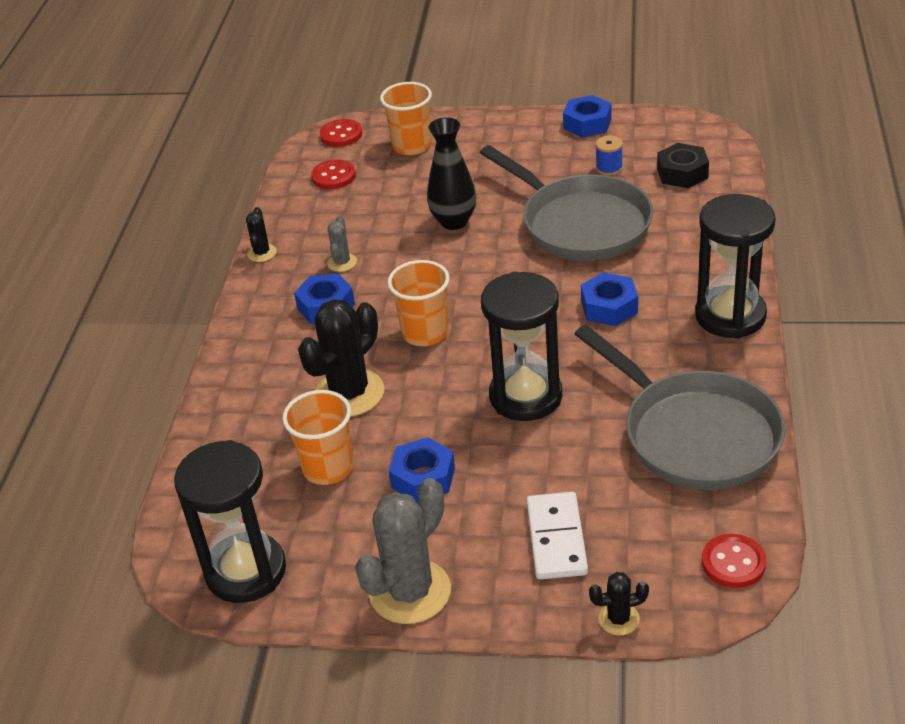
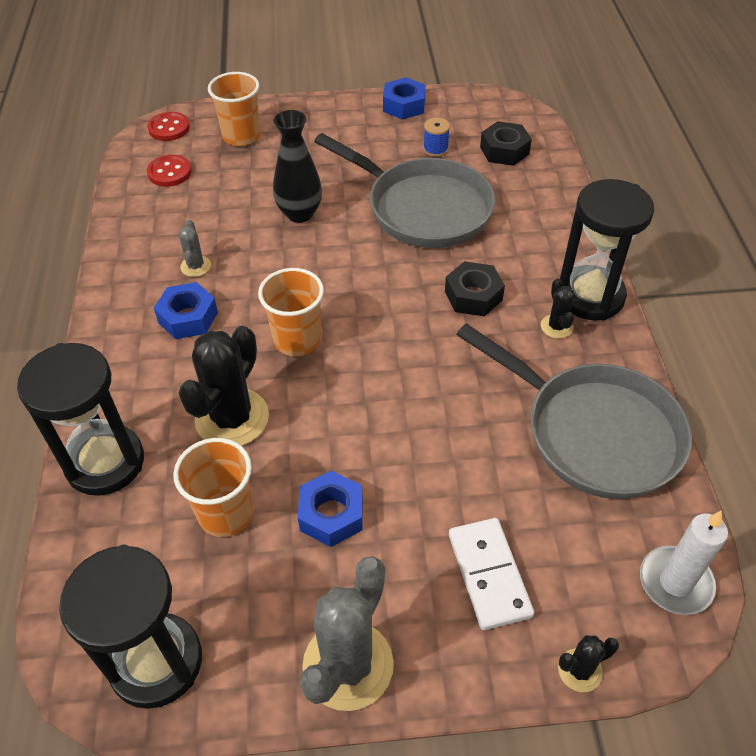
camera: 15 degrees left, 10 degrees up
(262, 253) = (109, 261): black cactus -> black cactus (556, 326)
(526, 396) = (416, 404): black hourglass -> black hourglass (105, 462)
(609, 307) = (473, 296): blue nut -> black nut
(733, 563) = (675, 582): red button -> white candle

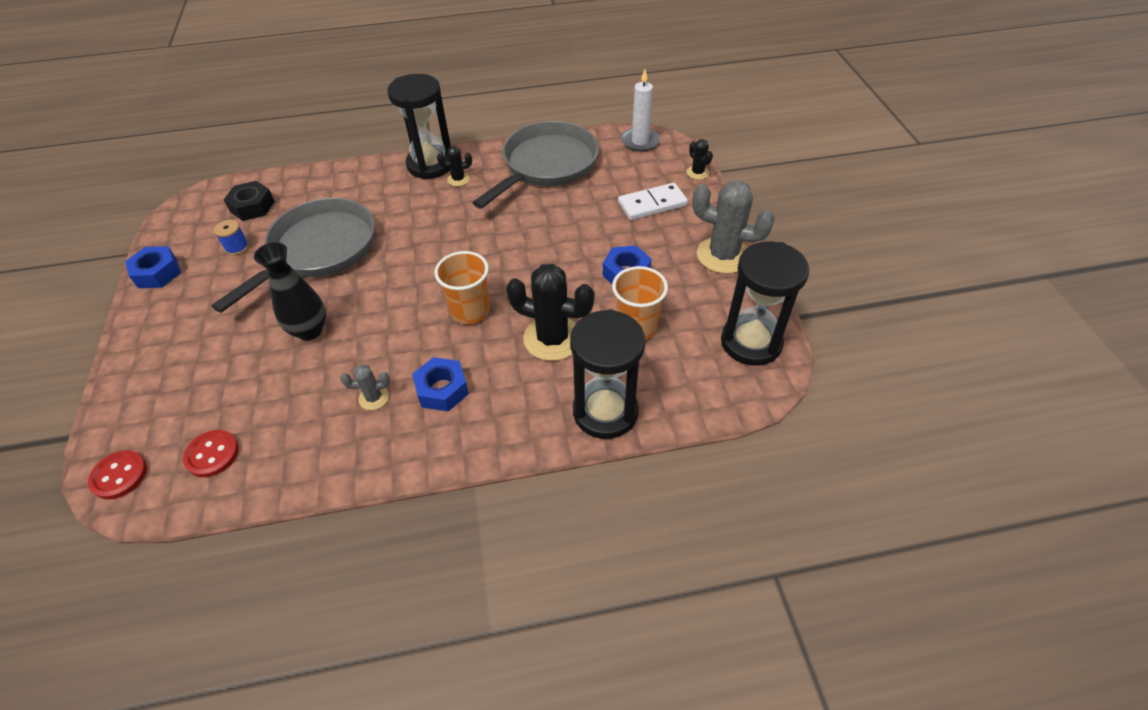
camera: 95 degrees left, 0 degrees up
(241, 136) = (163, 398): orange cup -> none
(473, 296) = (426, 218): black nut -> none

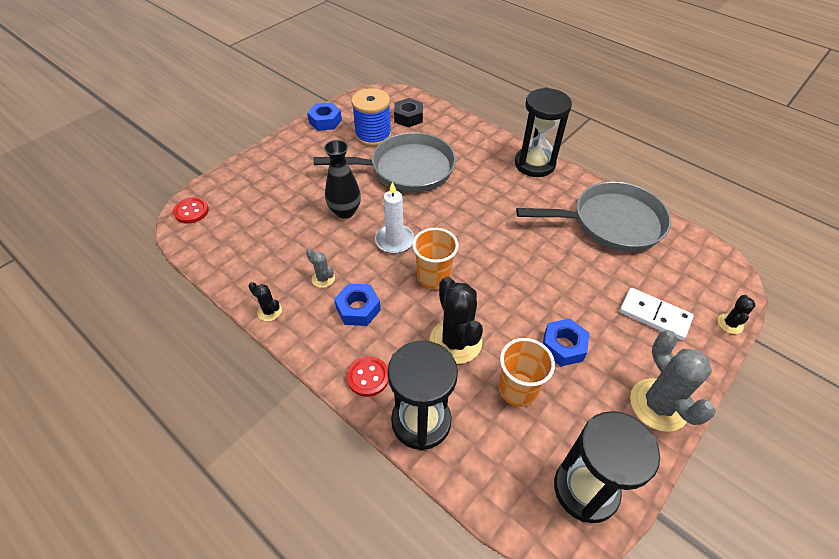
camera: 50 degrees right, 0 degrees up
(212, 454) = (230, 237): red button -> red button (368, 377)
(237, 247) = (373, 135): blue spool -> blue spool, size x2.13
(458, 179) = (539, 187): black cactus -> black cactus (269, 311)
(640, 141) = (712, 261): white candle -> white candle (394, 240)

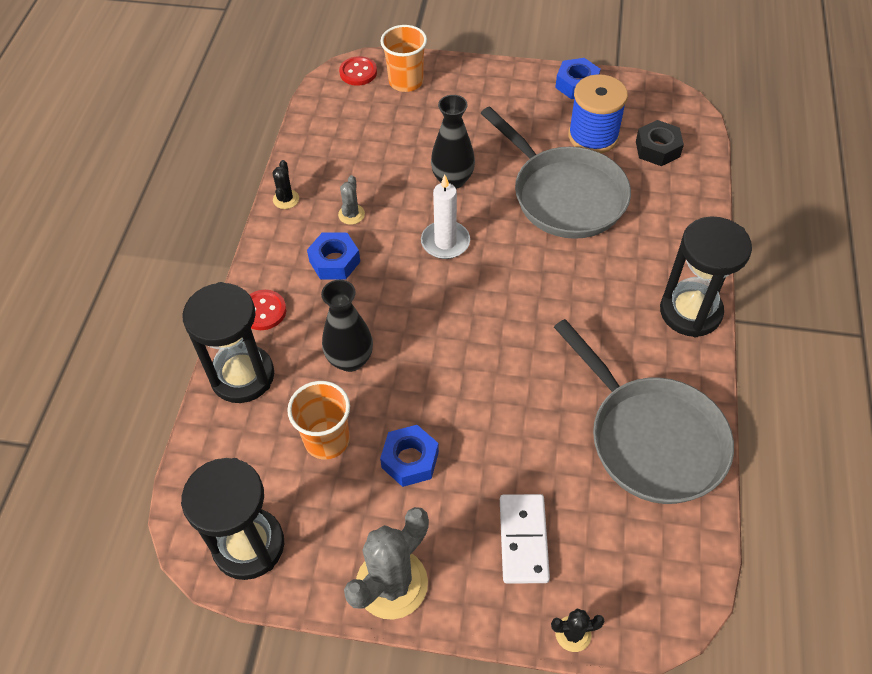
camera: 60 degrees right, 5 degrees up
(433, 277) = (420, 300): orange cup -> orange cup (406, 81)
(455, 341) = (350, 360): black cactus -> black vase

